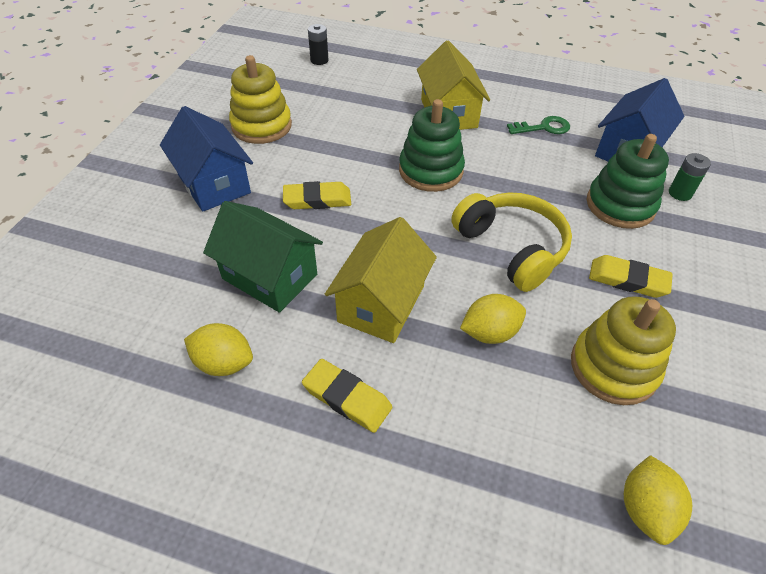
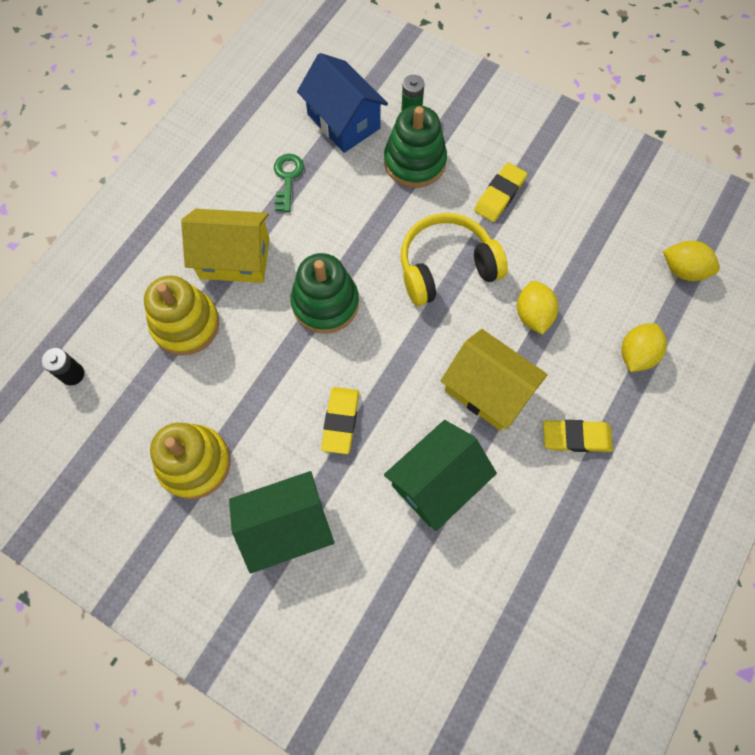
camera: 75 degrees left, 20 degrees up
(214, 183) = (286, 526): blue house -> green house
(223, 363) = (527, 532): yellow lemon -> yellow lemon (636, 354)
(347, 398) = (576, 437): yellow eraser -> yellow eraser turned 45 degrees clockwise
(613, 367) = (578, 242): yellow stacking toy -> yellow stacking toy (186, 324)

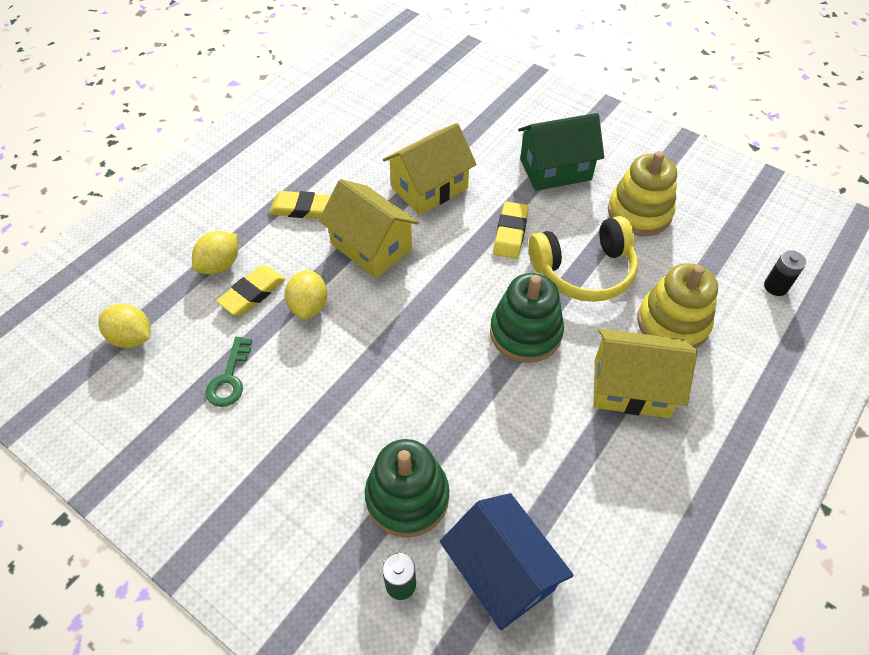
camera: 175 degrees left, 15 degrees down
(287, 178) = (577, 486): green key -> green key (229, 378)
(436, 482) = (429, 188): green house -> yellow house
(446, 267) = (389, 360): yellow headphones -> yellow headphones (584, 271)
(499, 195) = (307, 441): yellow eraser -> yellow eraser (252, 293)

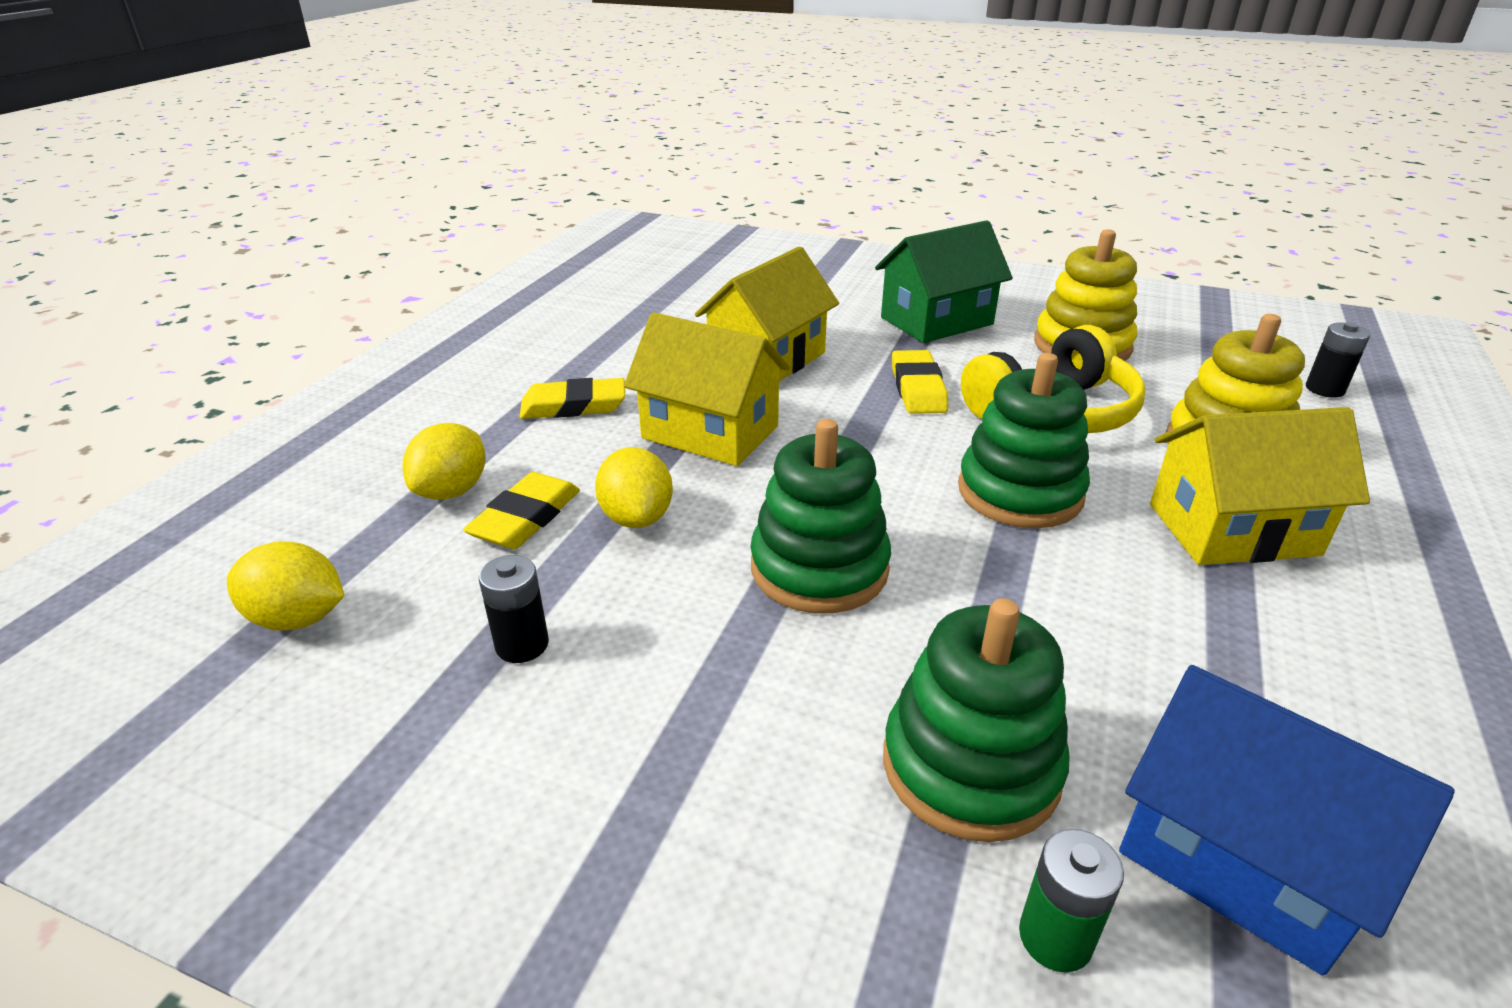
camera: 15 degrees left, 20 degrees down
(229, 378) = (522, 645): green key -> black battery
(389, 363) = (819, 568): none -> green stacking toy

